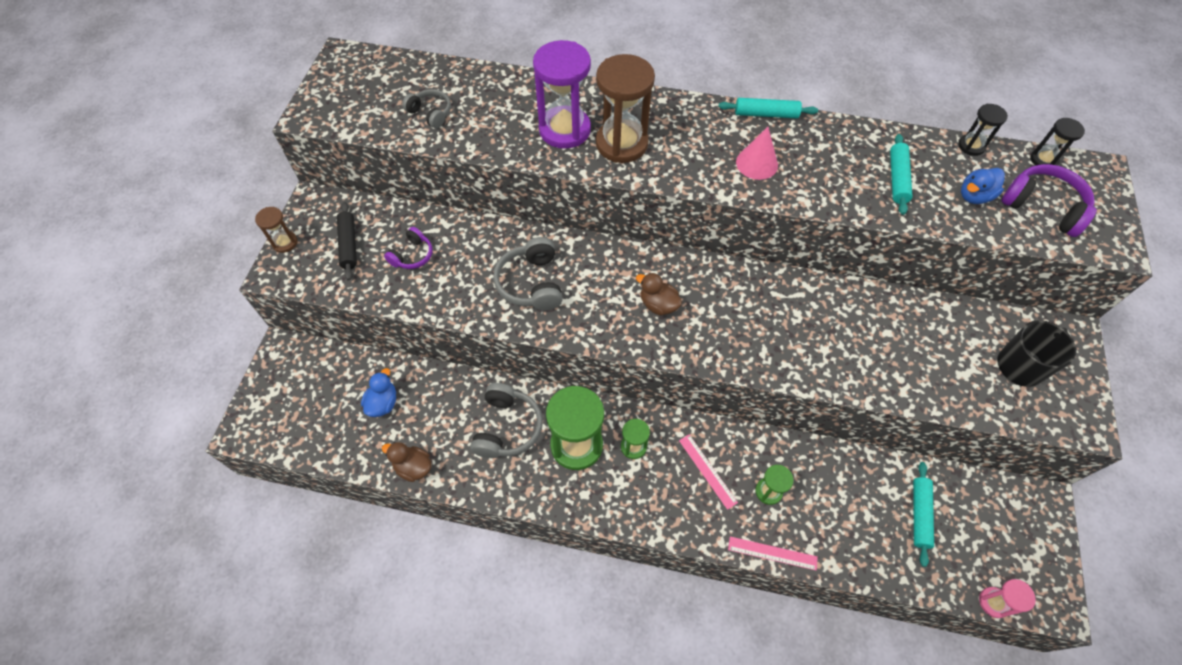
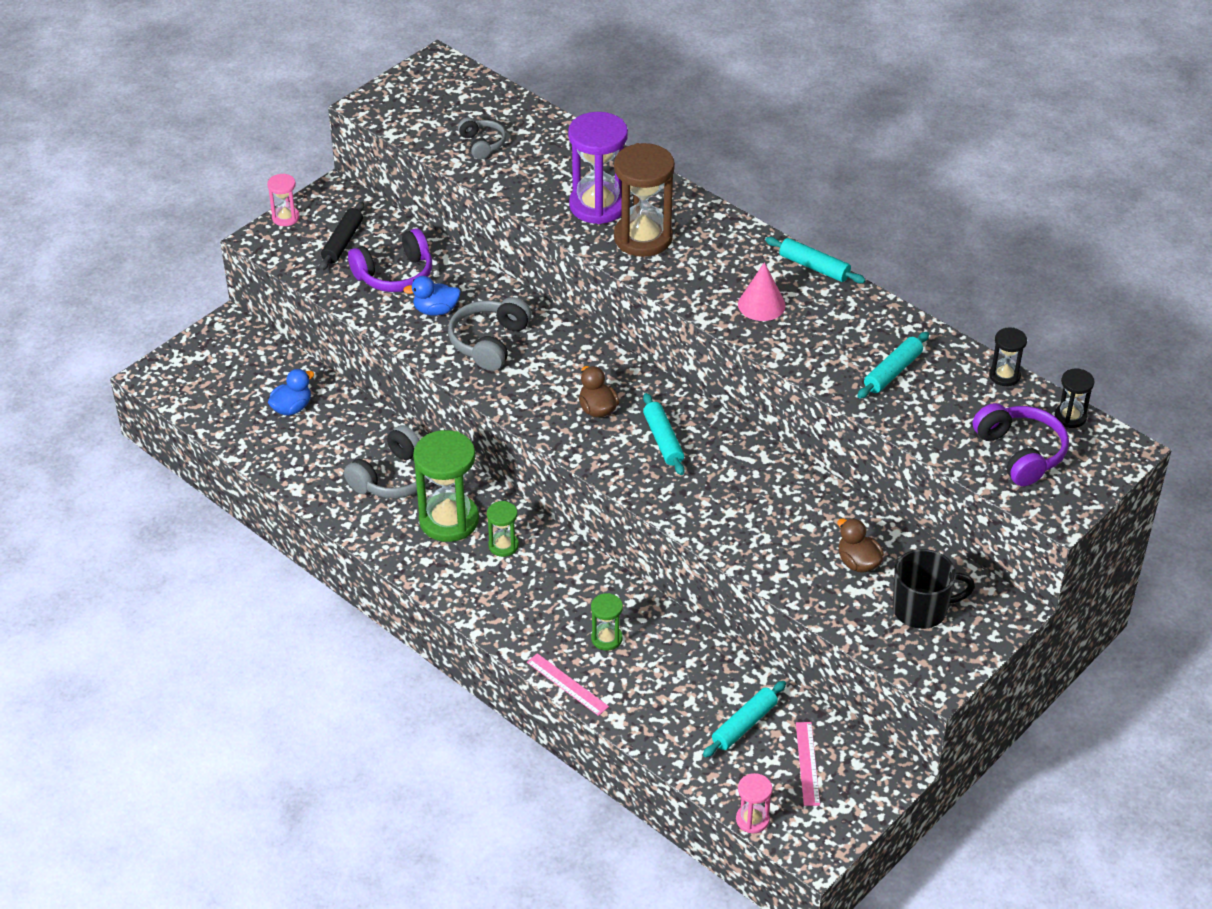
camera: 30 degrees right, 15 degrees down
(285, 242) = (285, 217): brown hourglass -> pink hourglass
(412, 255) = (395, 274): purple headphones -> purple headphones, size x1.63
(413, 467) = (284, 470): brown duck -> brown duck (858, 562)
(707, 471) = (560, 596): pink ruler -> pink ruler (807, 763)
(727, 308) = (663, 440): none -> turquoise rolling pin
(974, 196) = (957, 416): blue duck -> blue duck (435, 310)

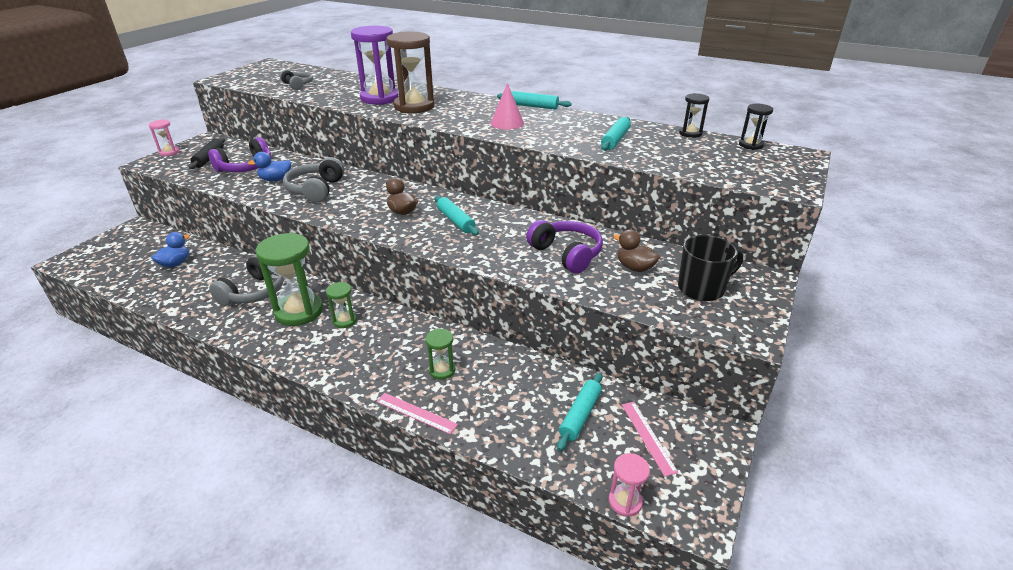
camera: 15 degrees left, 10 degrees down
(1020, 453) = (735, 164): purple headphones -> purple headphones (566, 254)

